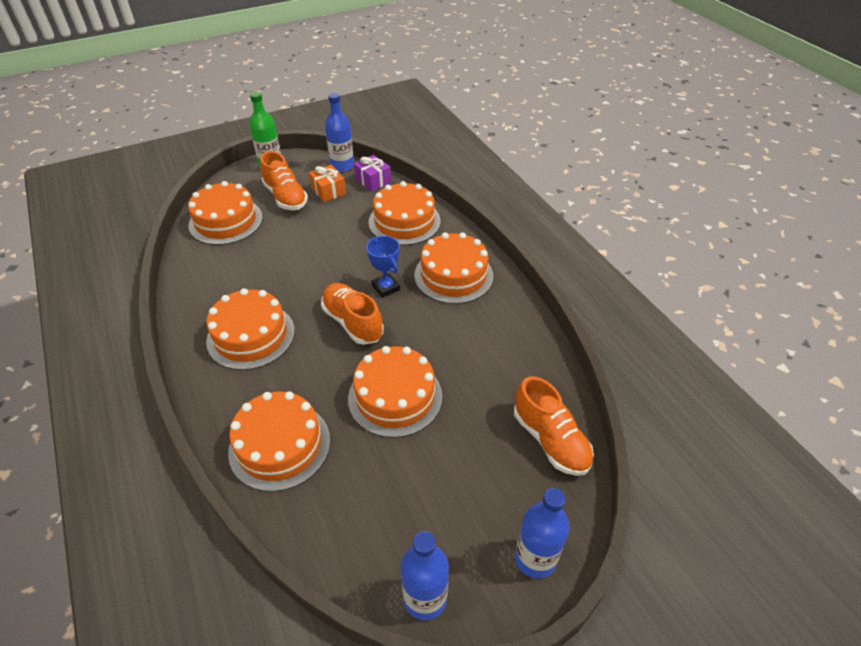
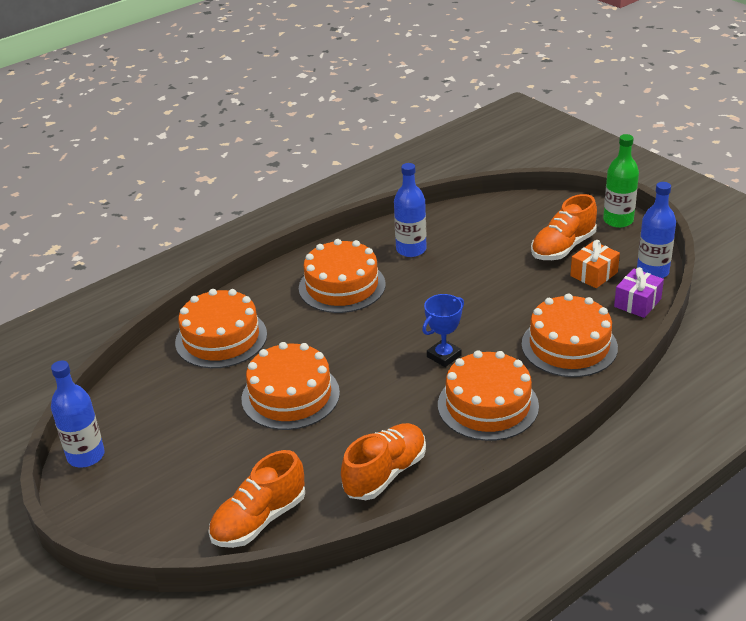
camera: 80 degrees right, 10 degrees down
(226, 221) = (499, 222): orange cake -> none
(353, 322) = (382, 345): orange shoe -> orange shoe (385, 473)
(535, 558) = (124, 522): blue bottle -> blue bottle (411, 249)

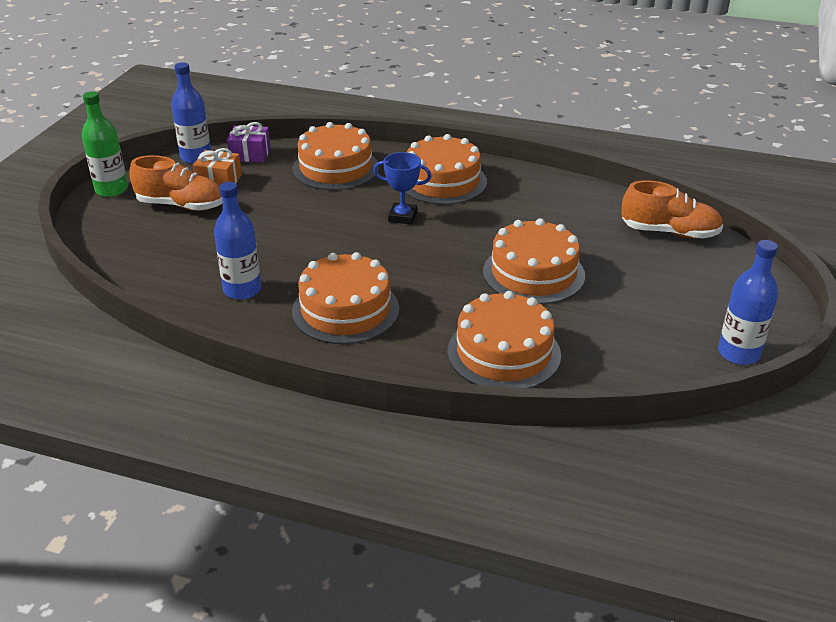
camera: 125 degrees left, 0 degrees up
(385, 473) = (561, 199): orange shoe -> none

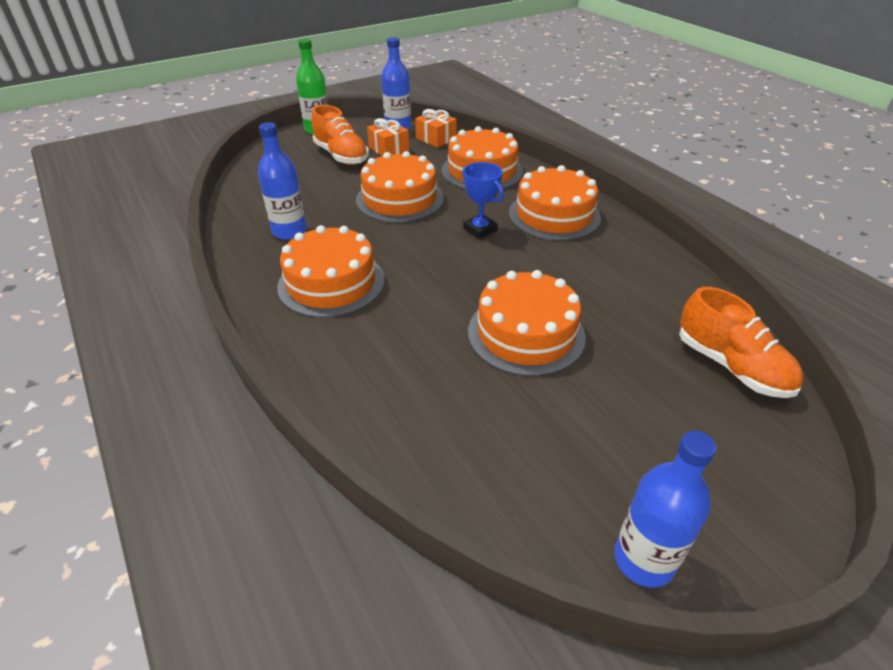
camera: 40 degrees right, 5 degrees up
(250, 154) = (436, 138): purple gift -> orange gift
(504, 353) = (395, 393): orange cake -> orange cake (400, 199)

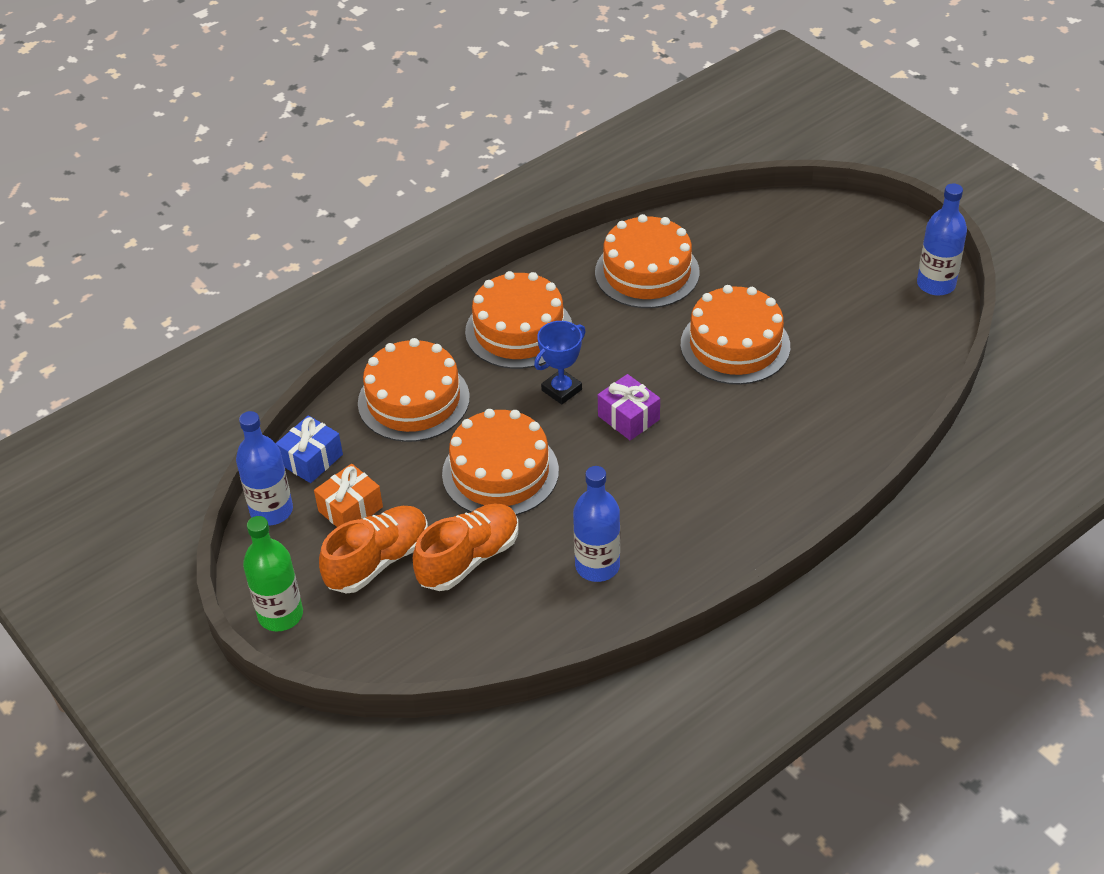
camera: 95 degrees left, 5 degrees up
(331, 283) = (693, 500): orange cake -> orange cake (647, 272)
(436, 138) = (311, 459): orange gift -> blue gift
(439, 259) = (628, 418): none -> purple gift
(731, 366) = (741, 226): orange shoe -> orange shoe (469, 559)

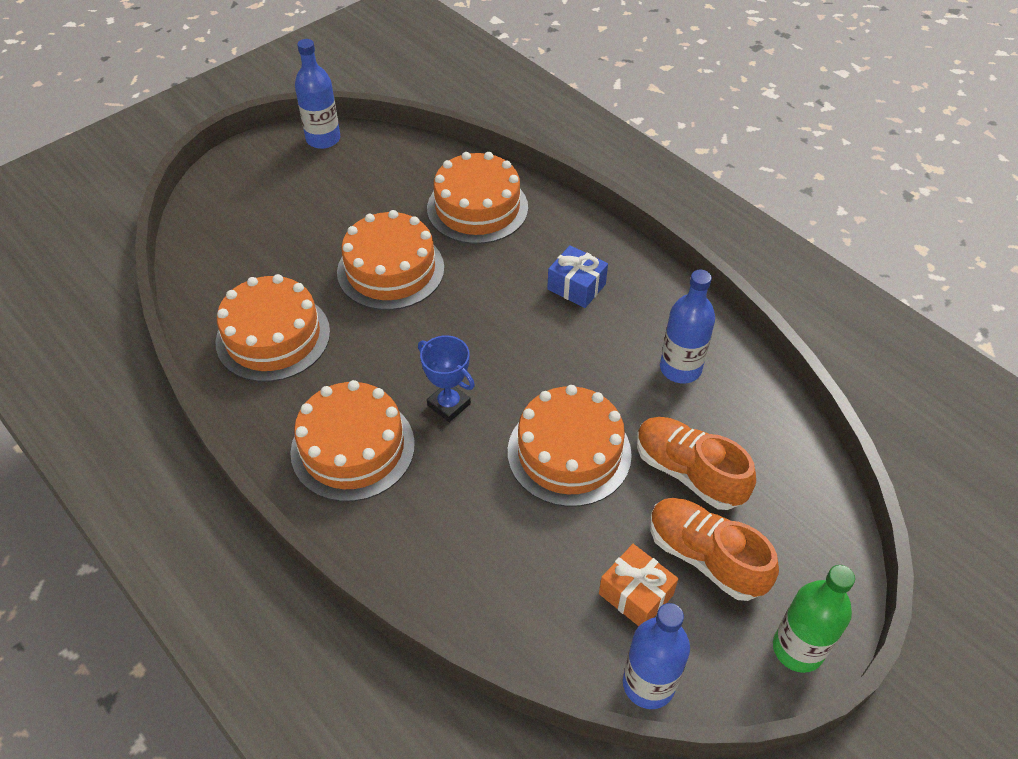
camera: 95 degrees left, 5 degrees up
(311, 459) = (562, 649): blue gift -> blue gift (576, 287)
(413, 400) = (462, 546): orange cake -> orange cake (477, 208)
(628, 418) = (489, 349): purple gift -> none

